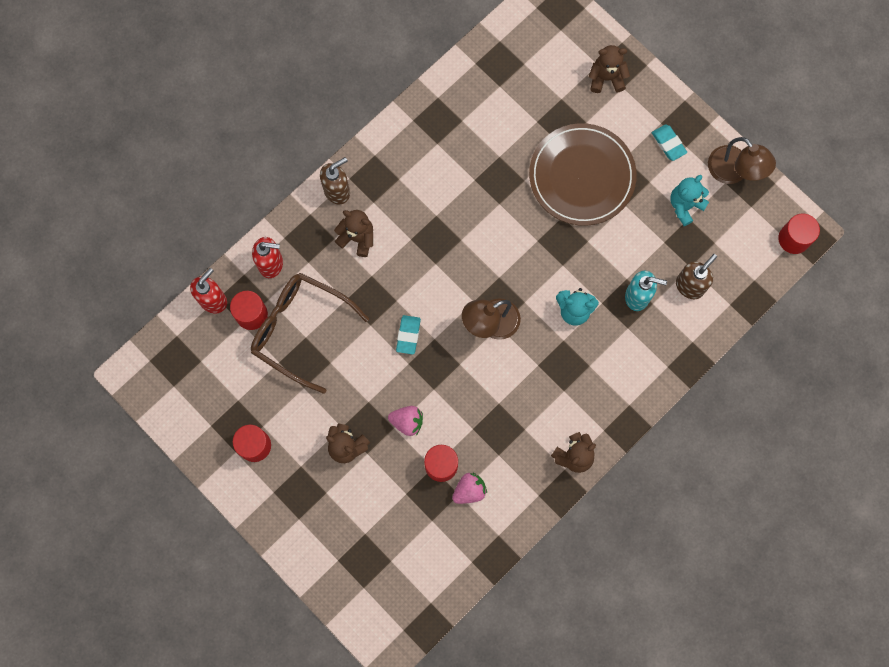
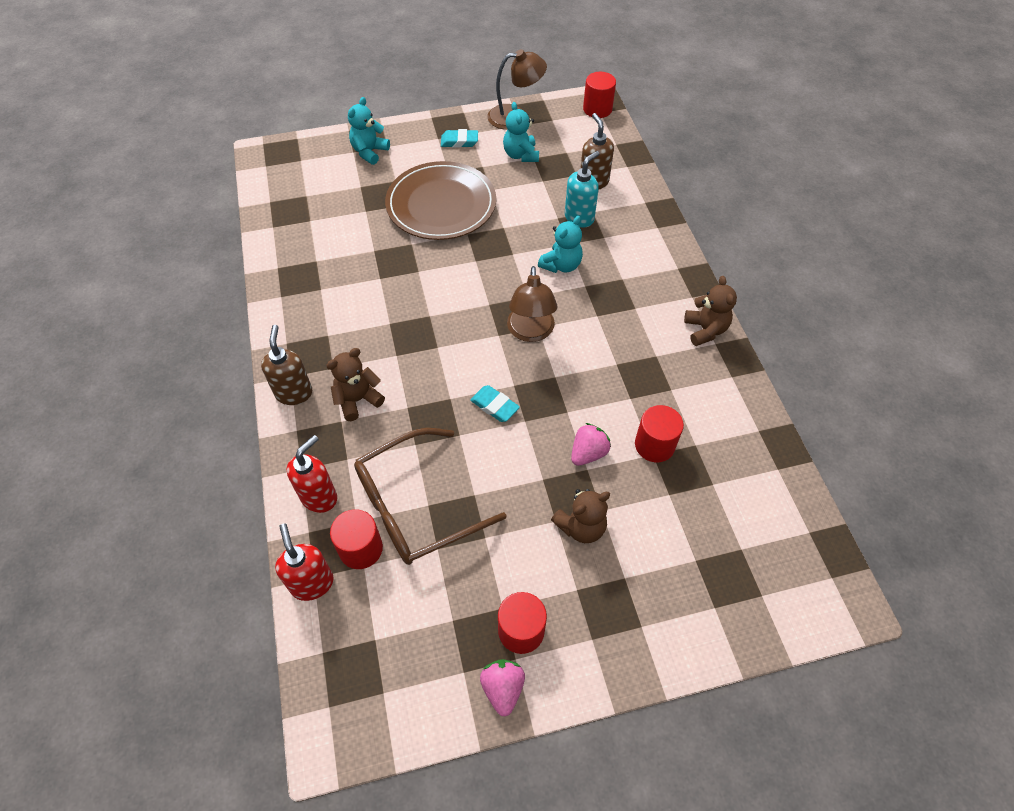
camera: 60 degrees left, 20 degrees down
(469, 490) = (696, 433): pink strawberry -> pink strawberry (503, 688)
(606, 78) = (369, 152): brown teddy bear -> turquoise teddy bear

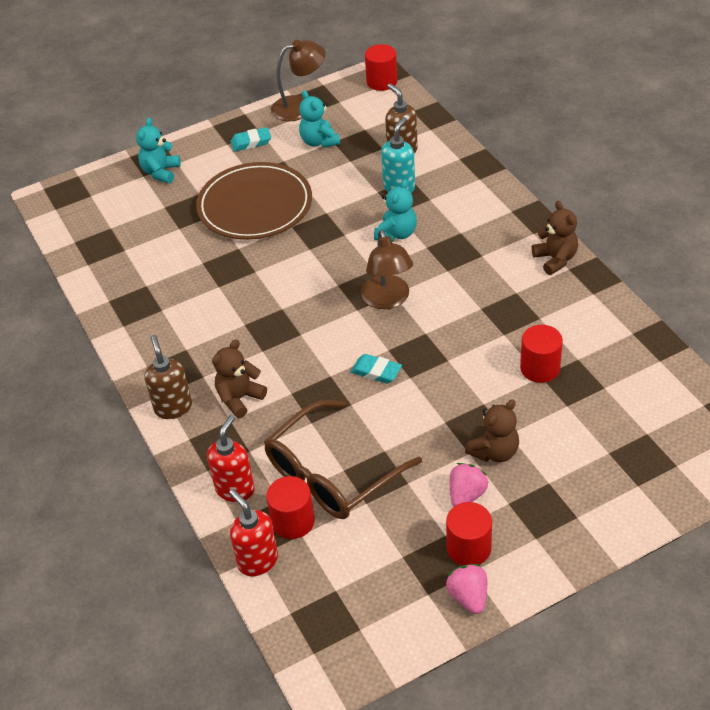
camera: 10 degrees left, 10 degrees down
(588, 453) = (480, 390): pink strawberry -> pink strawberry (466, 495)

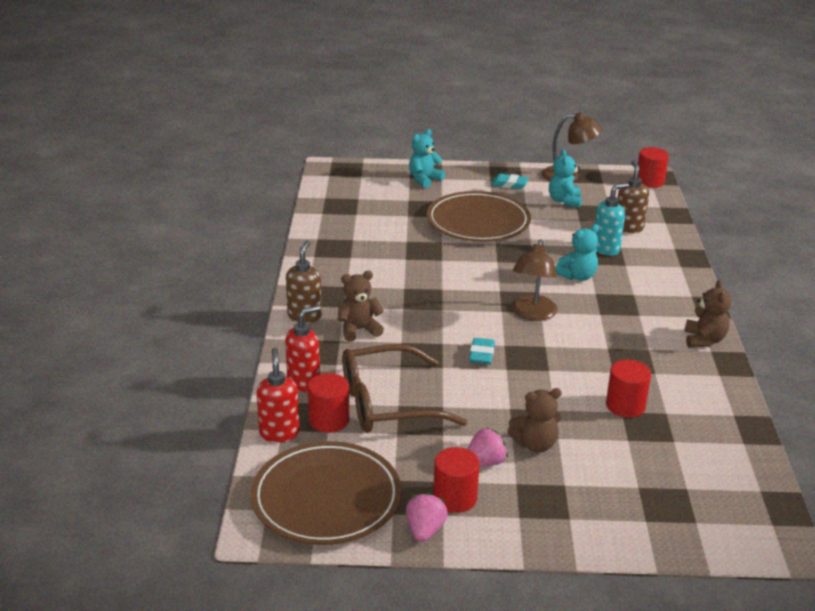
camera: 25 degrees right, 15 degrees down
(357, 610) = (326, 498): none -> brown plate
(376, 371) = (481, 354): turquoise eraser -> turquoise eraser turned 45 degrees clockwise

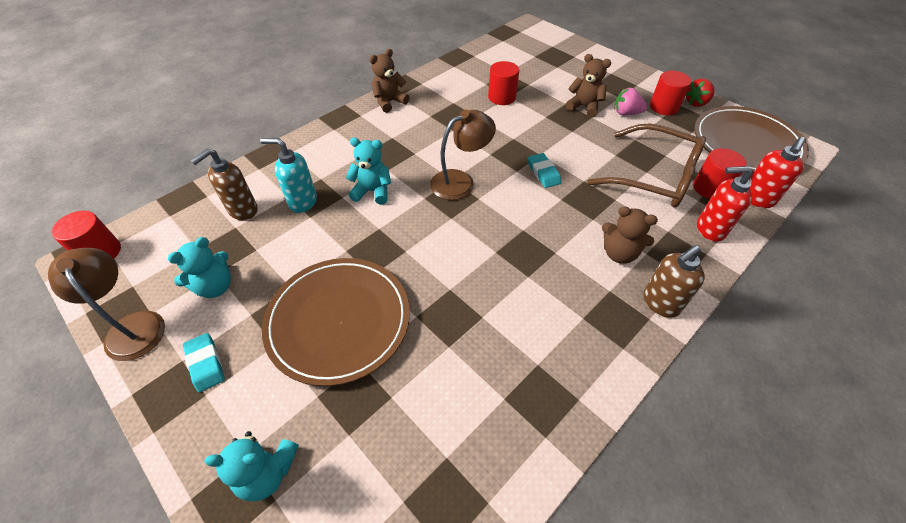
camera: 135 degrees left, 20 degrees up
(425, 530) = (696, 103): pink strawberry -> red strawberry
(481, 354) = (543, 173): turquoise eraser -> turquoise eraser turned 75 degrees counterclockwise

